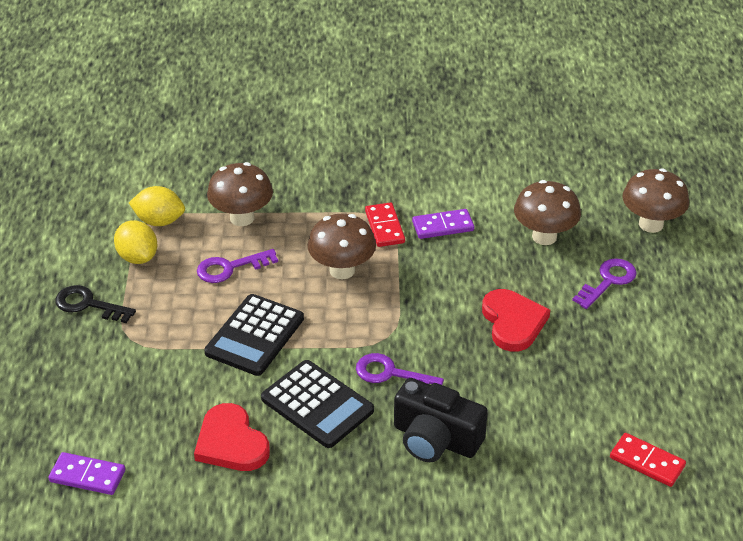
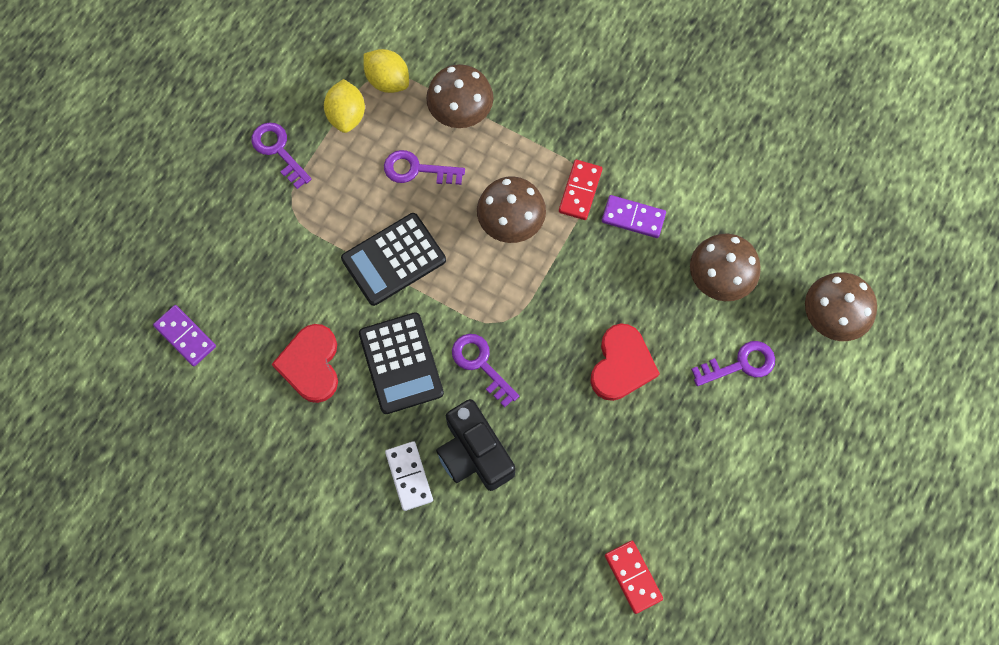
camera: 30 degrees right, 30 degrees up
(88, 305) = (278, 150): black key -> purple key
(388, 483) = (409, 476): none -> white domino

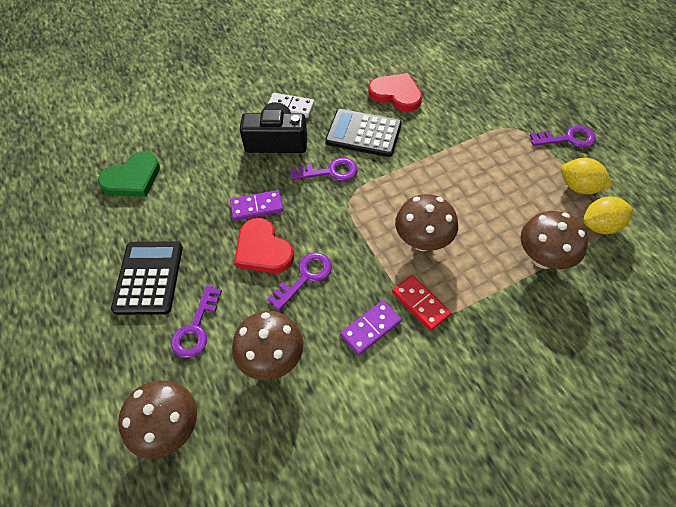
camera: 125 degrees right, 15 degrees down
(185, 336) = (455, 52): purple domino -> purple domino (257, 207)
(393, 259) = (440, 162): black calculator -> black calculator (149, 278)
(417, 169) = (506, 207): purple key -> purple key (305, 277)
(633, 577) = (132, 178): red domino -> green heart

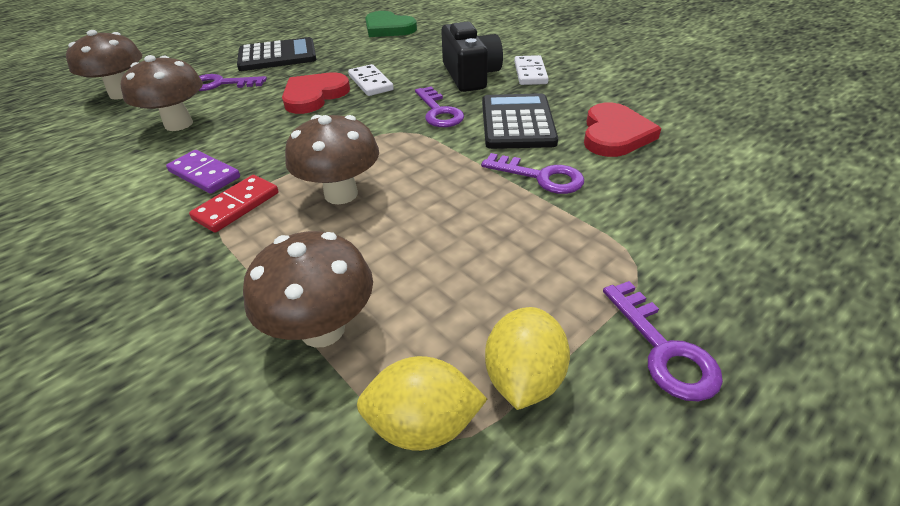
camera: 75 degrees right, 15 degrees down
(257, 207) = (370, 83): purple domino -> white domino
(305, 277) = (279, 123): purple key -> purple key (540, 177)
(600, 226) = (423, 424): yellow lemon -> yellow lemon turned 60 degrees counterclockwise

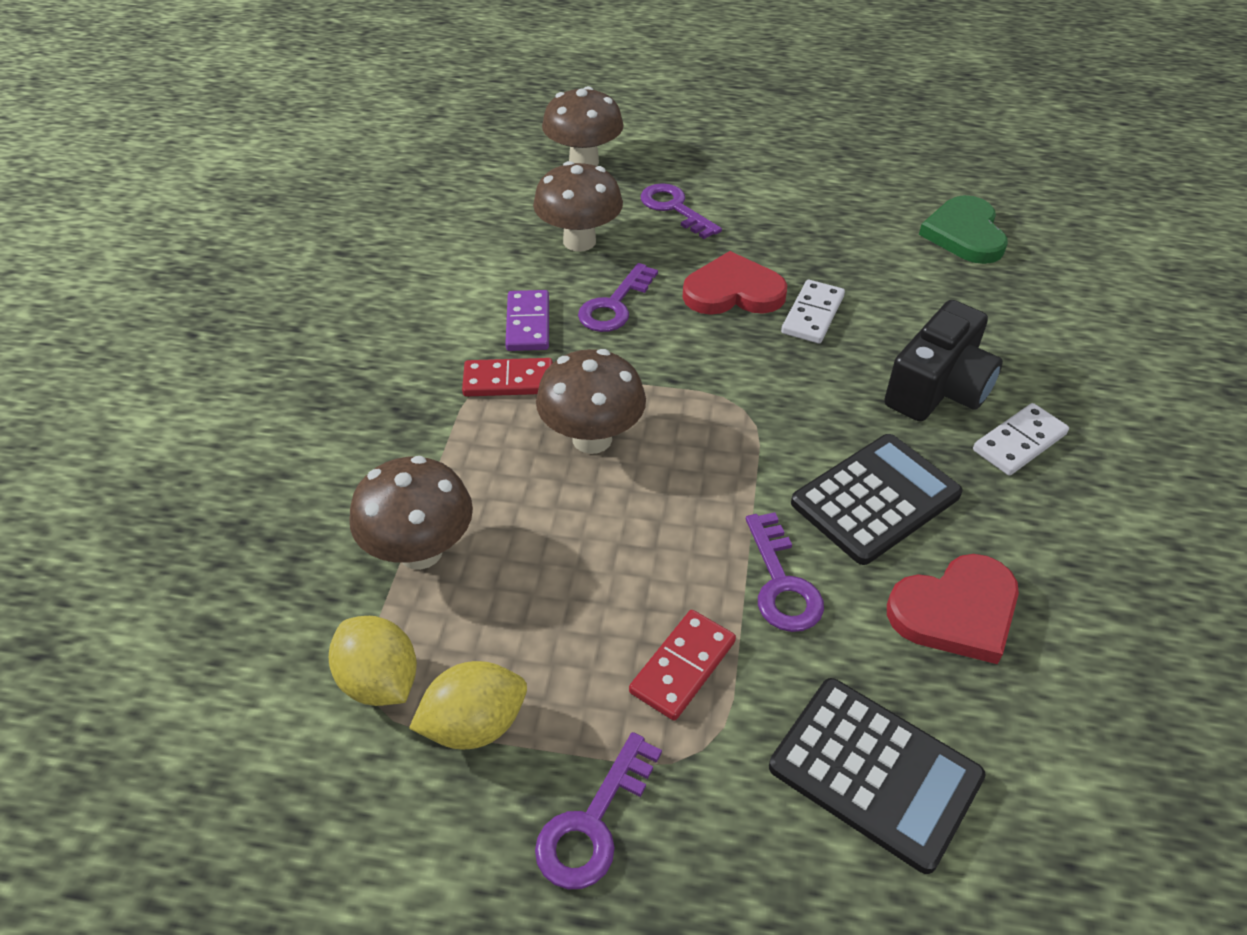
camera: 50 degrees right, 5 degrees up
(277, 56) = (778, 200): black calculator -> black calculator (874, 772)
(439, 112) = (818, 414): purple key -> purple key (614, 305)
(565, 243) = (682, 666): none -> red domino

